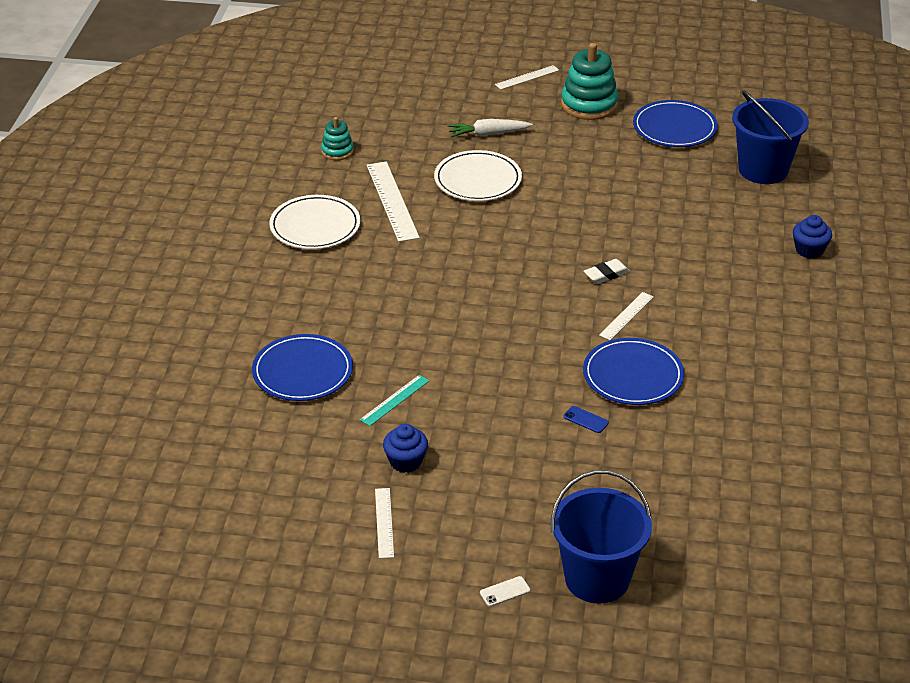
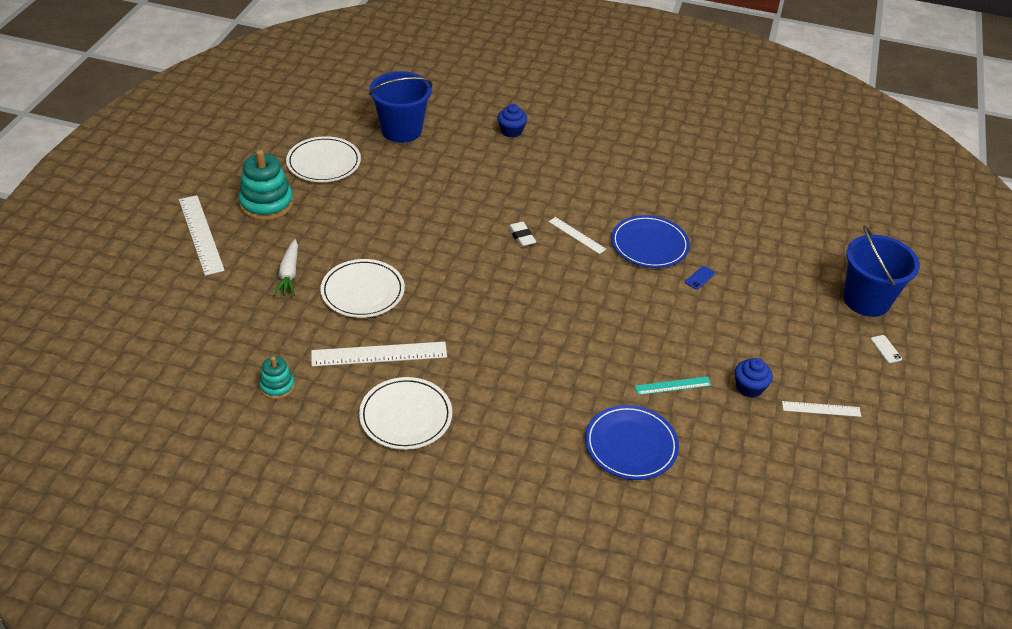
camera: 85 degrees left, 5 degrees up
(394, 400) = (673, 386): turquoise ruler -> turquoise ruler turned 60 degrees counterclockwise
(527, 77) = (201, 234): white ruler -> white ruler, size x1.76
(674, 128) = (324, 162): blue plate -> white plate

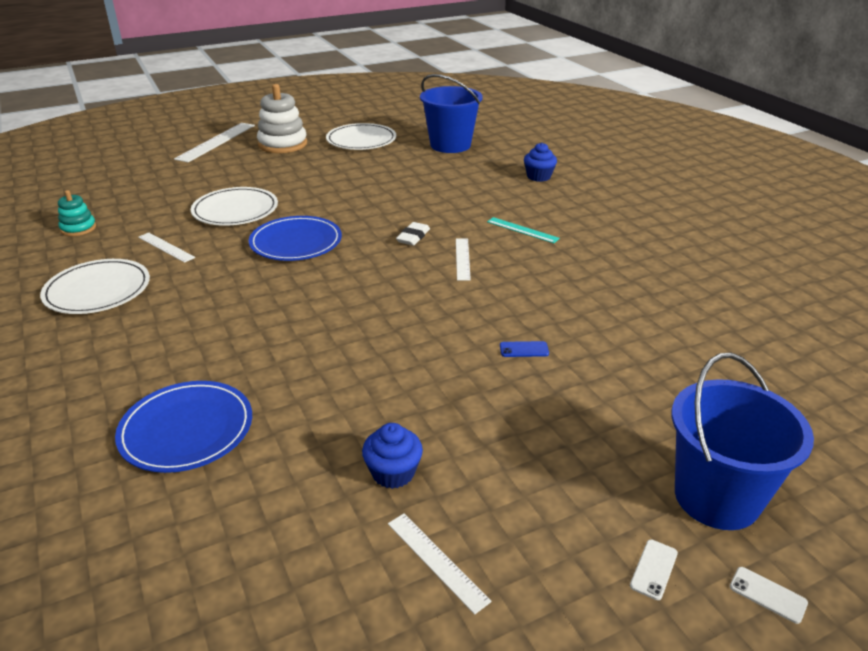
camera: 50 degrees right, 10 degrees down
(266, 204) = (282, 144): turquoise stacking toy -> white stacking toy
(289, 274) = (216, 180): white carrot -> none
(379, 354) = (166, 247): white ruler -> white ruler, size x0.57
(649, 245) = (520, 298): blue plate -> blue plate (296, 242)
(673, 386) = (321, 413): turquoise ruler -> turquoise ruler (522, 230)
(925, 329) = (768, 595): none -> white phone

